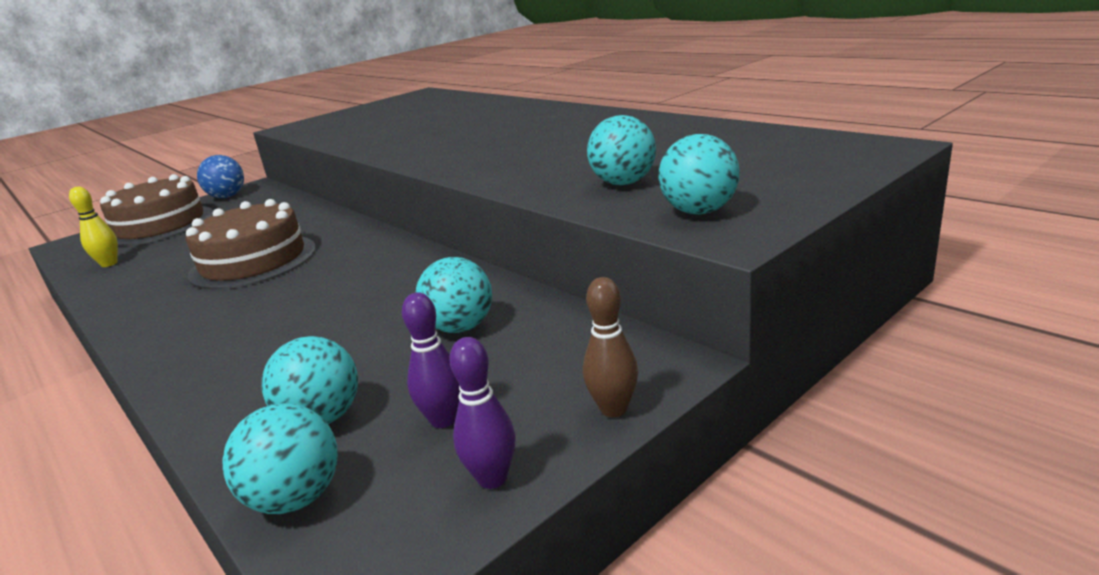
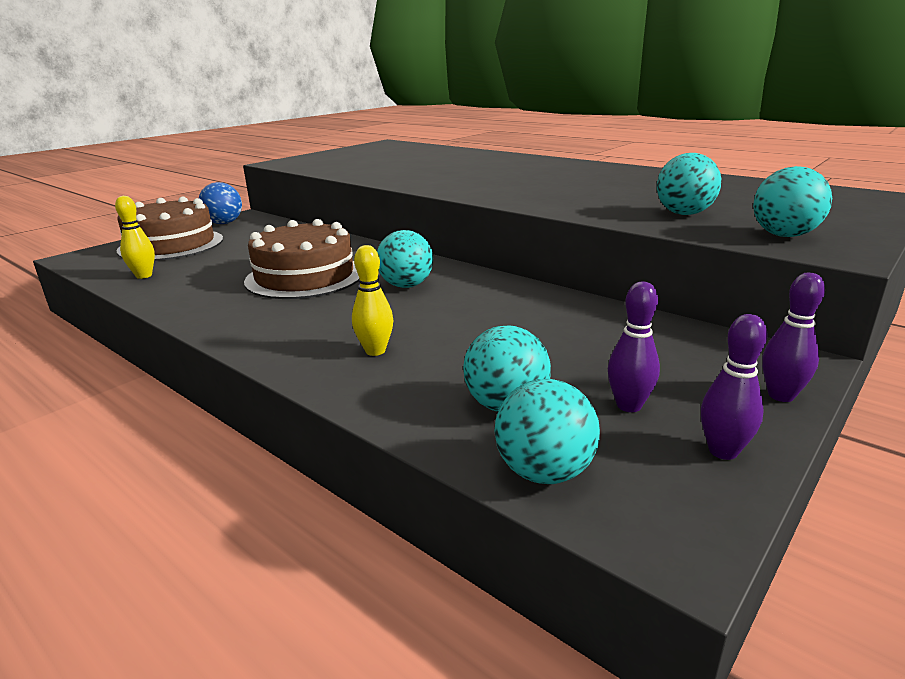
camera: 10 degrees left, 0 degrees up
(250, 351) = (375, 351): none -> yellow bowling pin
(460, 327) = (572, 332): turquoise ball -> turquoise ball (406, 285)
(613, 409) = (781, 395): brown bowling pin -> purple bowling pin

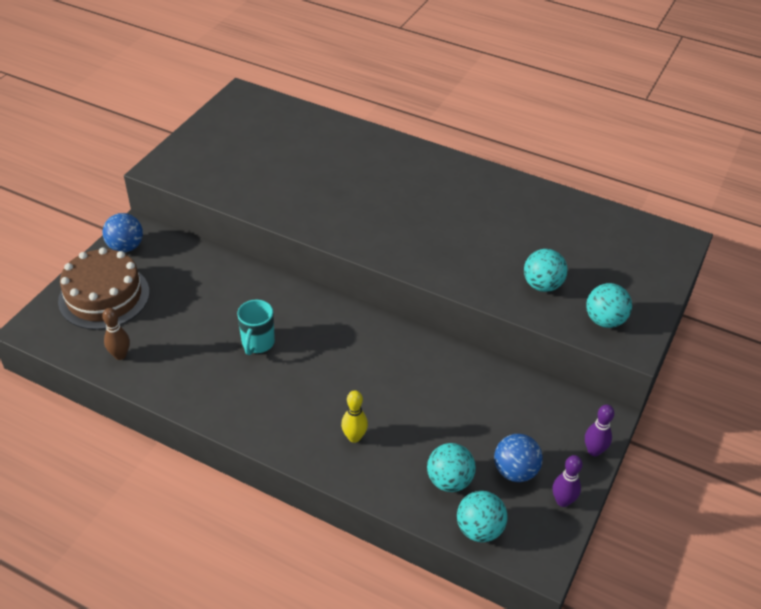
camera: 15 degrees left, 20 degrees up
(144, 276) = (120, 355): yellow bowling pin -> brown bowling pin
(305, 276) = (257, 343): brown cake -> turquoise mug
(406, 285) = (343, 349): turquoise ball -> none
(629, 405) = (515, 471): purple bowling pin -> blue ball

